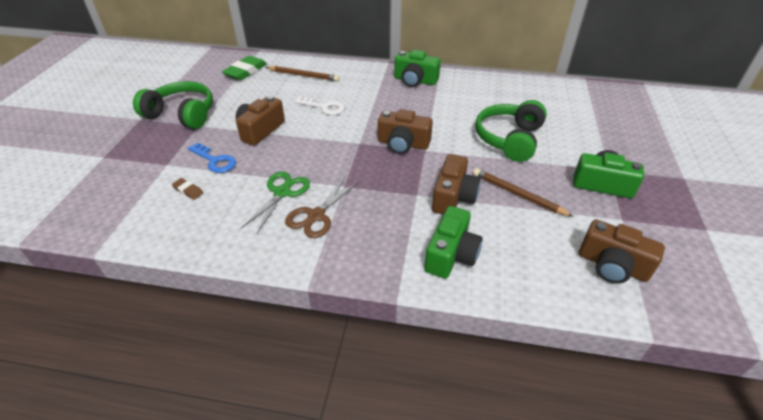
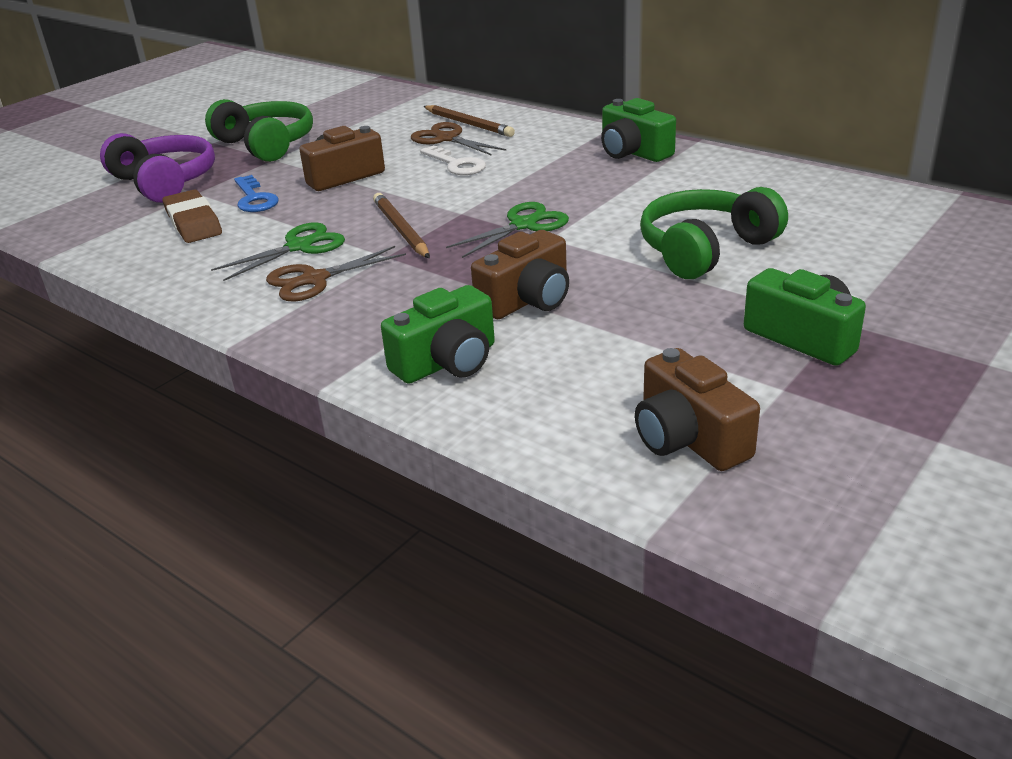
camera: 30 degrees right, 10 degrees down
(133, 161) = (165, 182): none -> purple headphones
(188, 190) = (193, 223): brown eraser -> brown eraser, size x1.97
(245, 71) = (394, 109): green eraser -> none
(300, 89) = (447, 139): none -> brown scissors
(403, 144) = (523, 225): brown camera -> green scissors
(518, 194) = (634, 318): brown pencil -> brown pencil (401, 229)

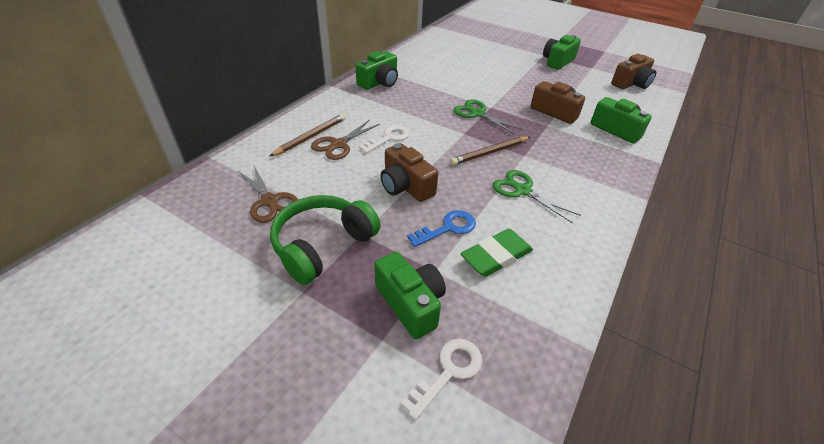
camera: 100 degrees left, 10 degrees up
(83, 197) = (448, 371): none -> white key
(165, 182) = (411, 303): purple headphones -> green camera
(193, 223) = (496, 256): brown eraser -> green eraser
(315, 279) = (561, 178): brown scissors -> brown scissors (269, 201)
(705, 249) = (494, 72): green headphones -> none

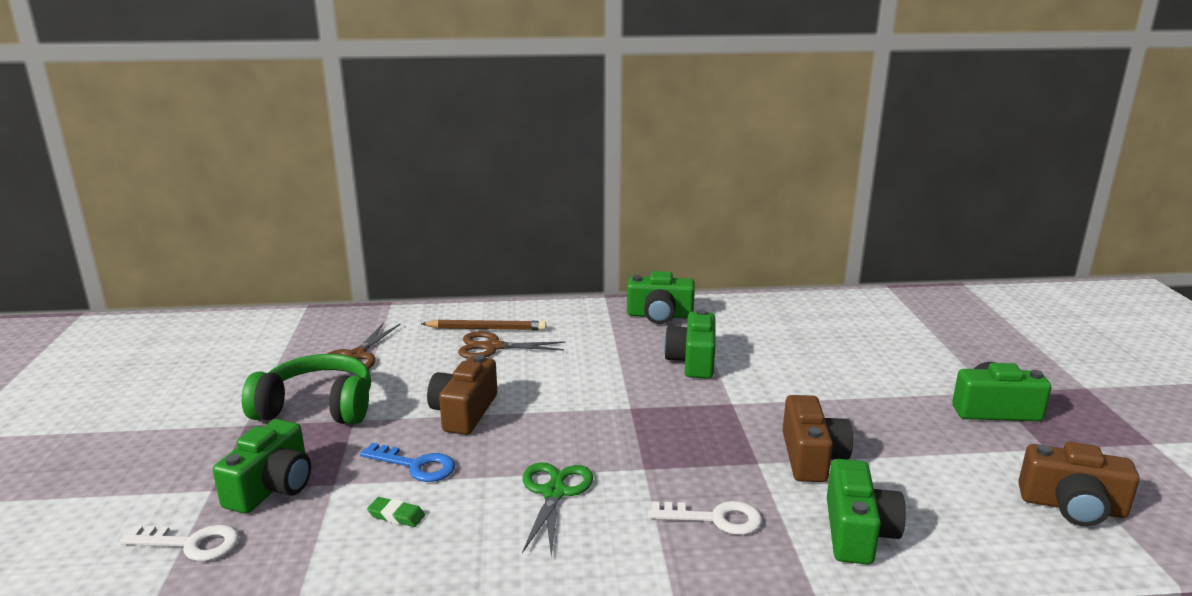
camera: 55 degrees right, 20 degrees down
(389, 138) = (546, 367): white key -> white key (715, 519)
(439, 97) = (693, 361): none -> green camera
(477, 113) = (695, 400): green scissors -> none
(490, 152) = (611, 440): brown pencil -> none
(496, 256) = (396, 515): green eraser -> green eraser, size x0.51

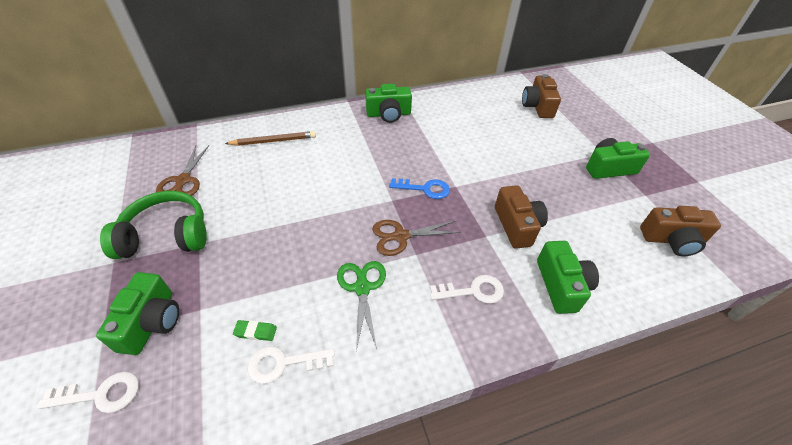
camera: 15 degrees left, 25 degrees up
(416, 465) = (257, 280): blue key -> blue key (425, 189)
(421, 552) = (283, 363): none -> white key
(464, 412) = (278, 223): brown camera -> brown camera (537, 106)
(493, 347) = (283, 158): brown scissors -> brown scissors (401, 236)
(693, 361) = (421, 152): green camera -> none

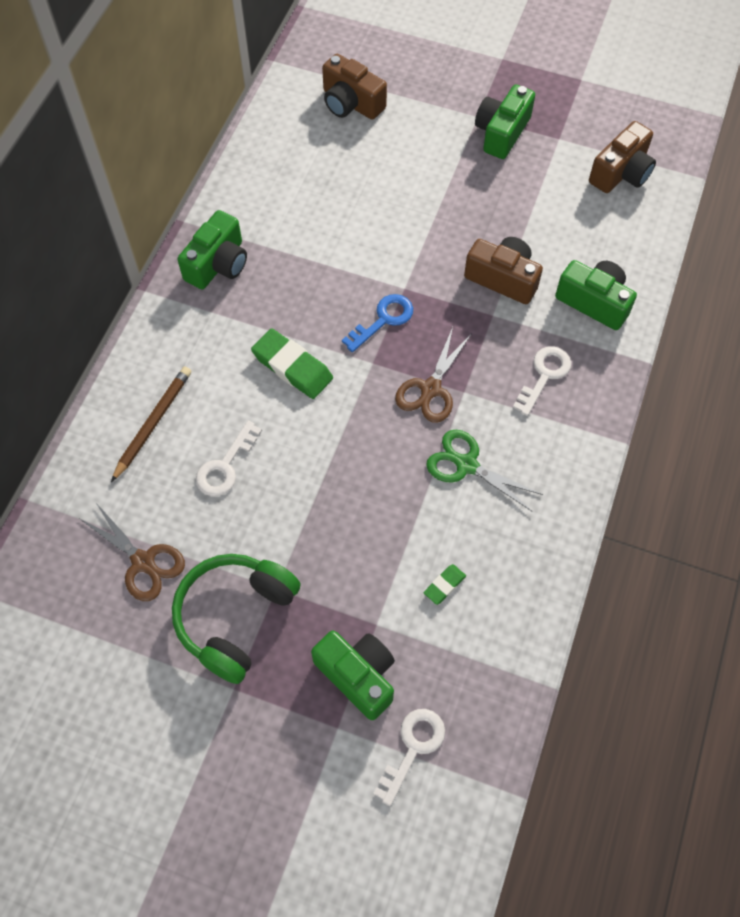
camera: 50 degrees left, 15 degrees up
(283, 363) = (497, 578): white key -> white key (225, 466)
(355, 170) = (292, 367): none -> green eraser

